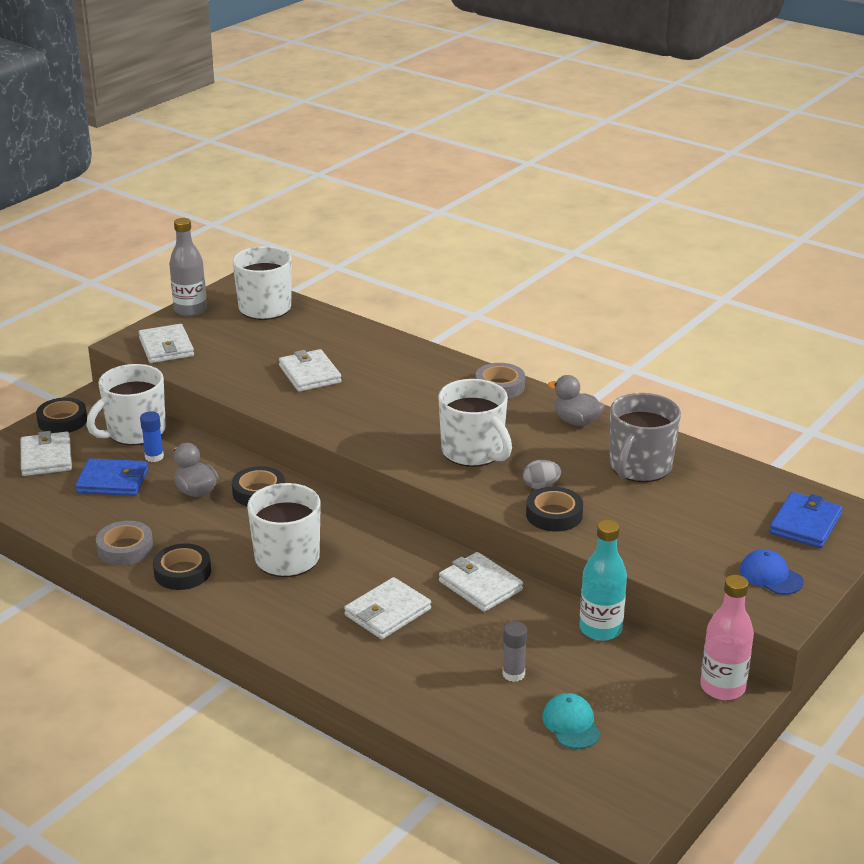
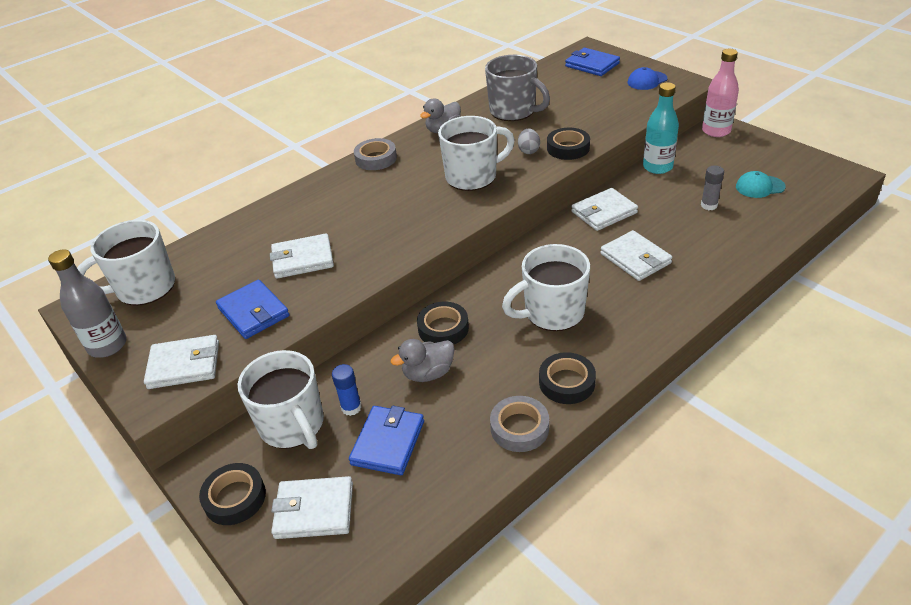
camera: 75 degrees left, 10 degrees up
(232, 364) = (253, 312): none -> blue wallet

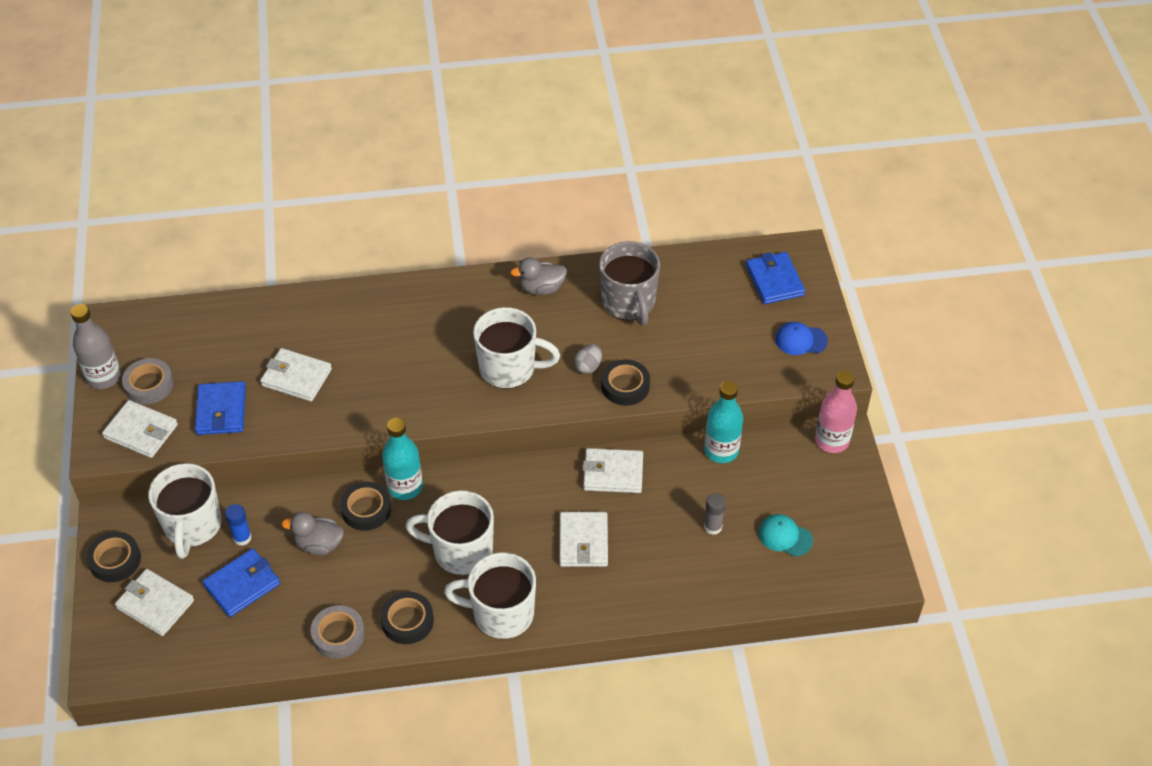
camera: 30 degrees right, 10 degrees up
(144, 288) = (164, 332): white mug -> white mug (501, 613)
(376, 158) = (450, 290): grey tape -> grey tape (149, 385)
(459, 298) = (405, 487): none -> turquoise bottle

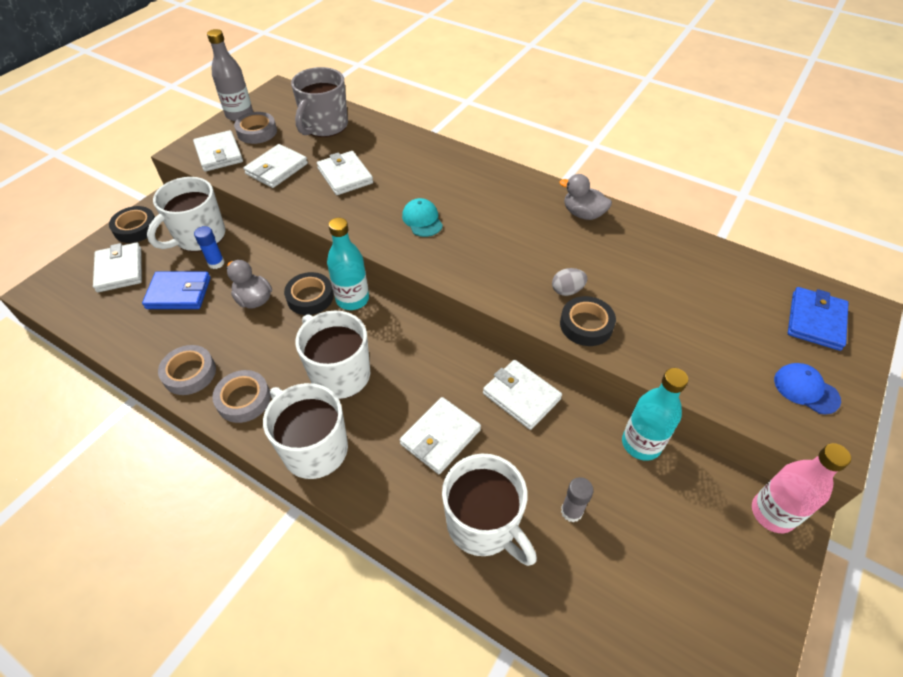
camera: 40 degrees right, 0 degrees up
(221, 411) = (276, 169): blue wallet -> white wallet
(407, 621) = (243, 399): black tape -> grey tape
(509, 368) = (499, 254): white mug -> white mug (483, 524)
(629, 303) = (649, 263): grey mug -> grey mug (324, 126)
(785, 536) = (640, 579): turquoise cap -> turquoise cap (422, 220)

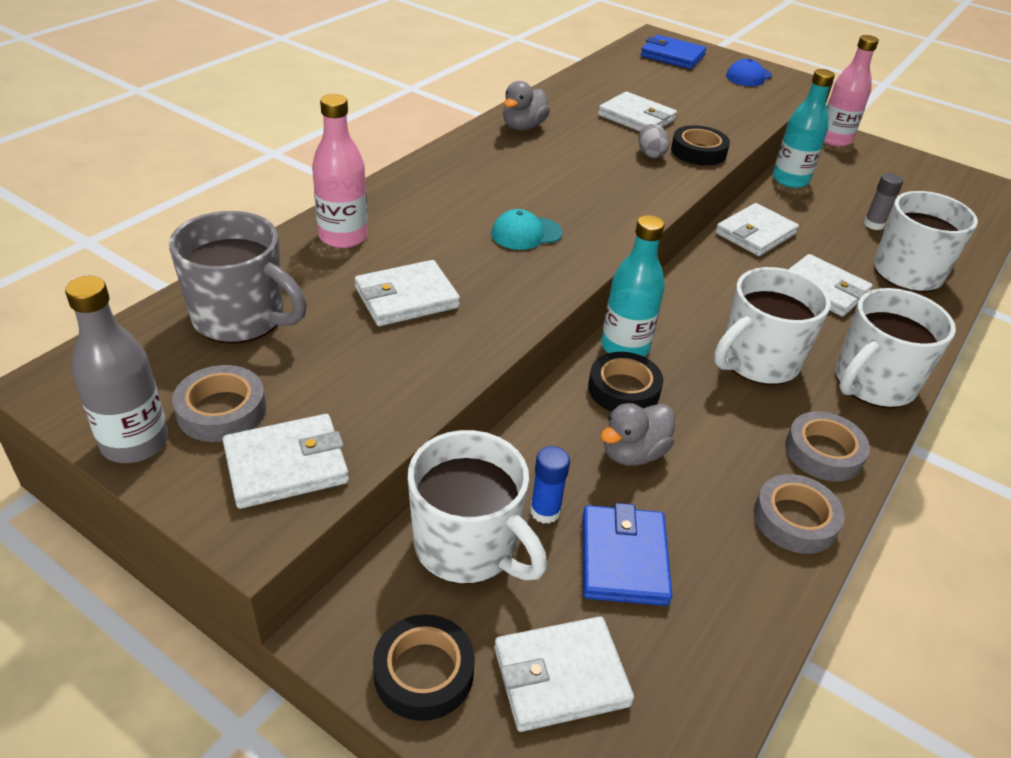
camera: 90 degrees left, 10 degrees down
(276, 169) = (365, 377): white wallet -> white wallet (636, 118)
(404, 147) = (343, 237): none -> pink bottle

